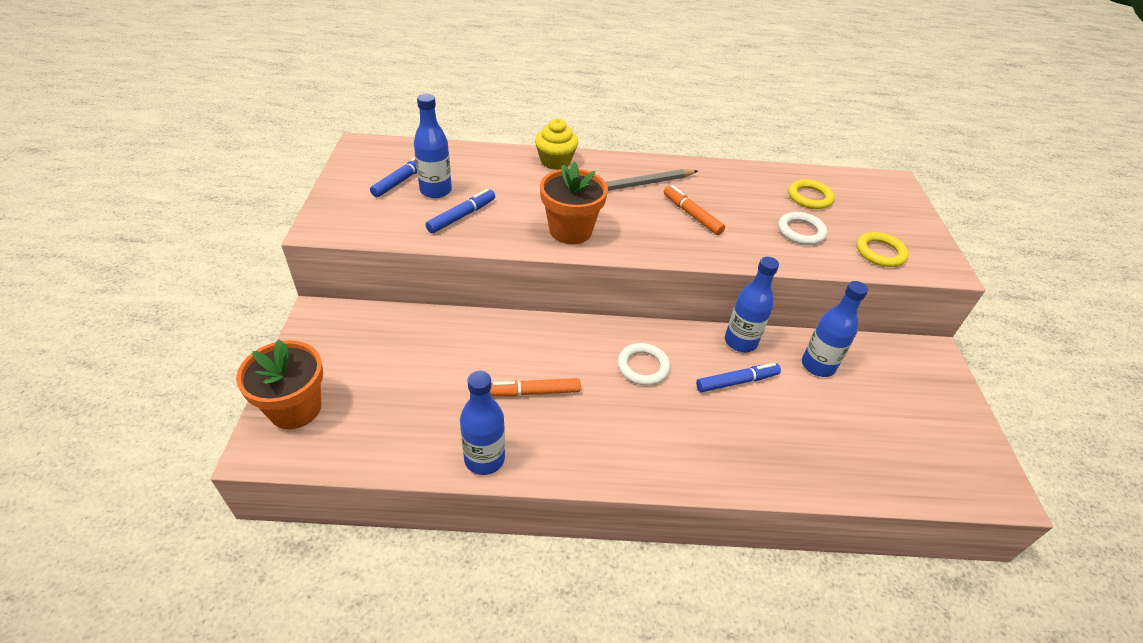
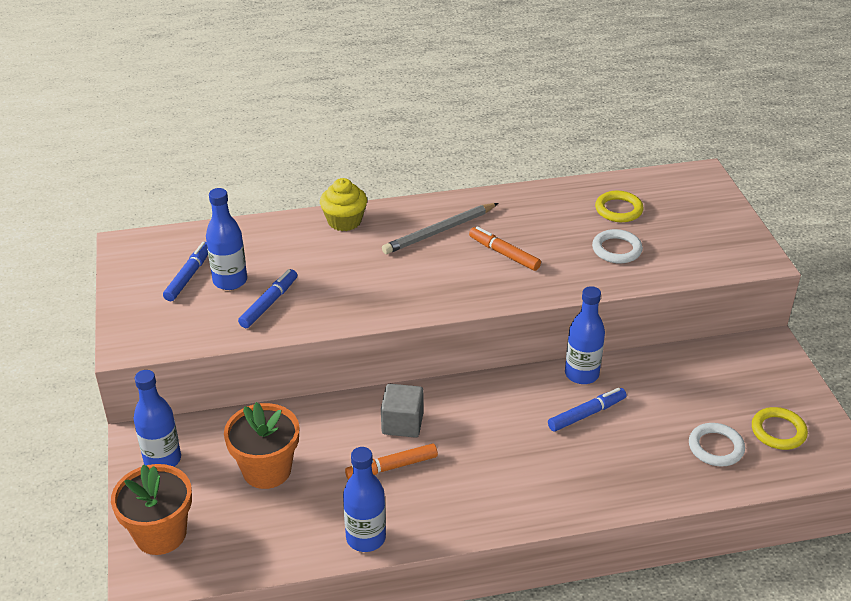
camera: 10 degrees left, 5 degrees down
(557, 352) = (402, 423): none -> grey cube
(570, 230) = (386, 296): orange flower pot -> orange flower pot (267, 470)
(643, 367) = (491, 419): white ring -> white ring (715, 447)
(818, 365) = (661, 382): blue bottle -> blue bottle (162, 459)
(880, 252) = (697, 256): yellow ring -> yellow ring (778, 431)

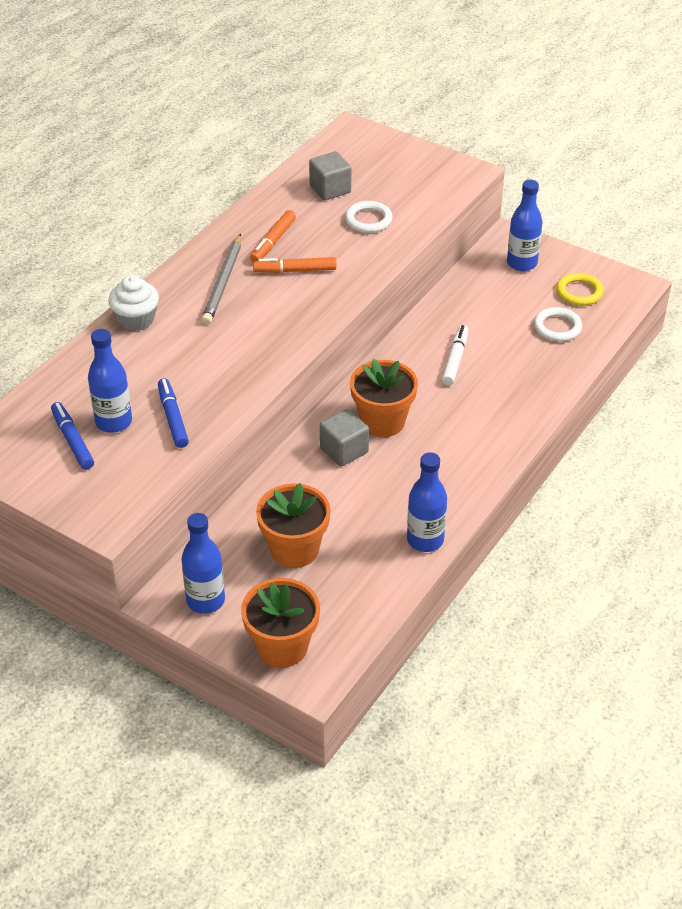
camera: 45 degrees left, 5 degrees up
(344, 221) = (136, 319): yellow cupcake -> white cupcake
(392, 467) = (377, 483): orange marker -> orange marker (273, 241)
(461, 422) = (382, 421): none -> orange flower pot
(581, 374) = (417, 335): blue bottle -> blue bottle (522, 263)
(587, 414) = (455, 359): blue marker -> white marker
(618, 210) = (330, 189): yellow ring -> grey cube

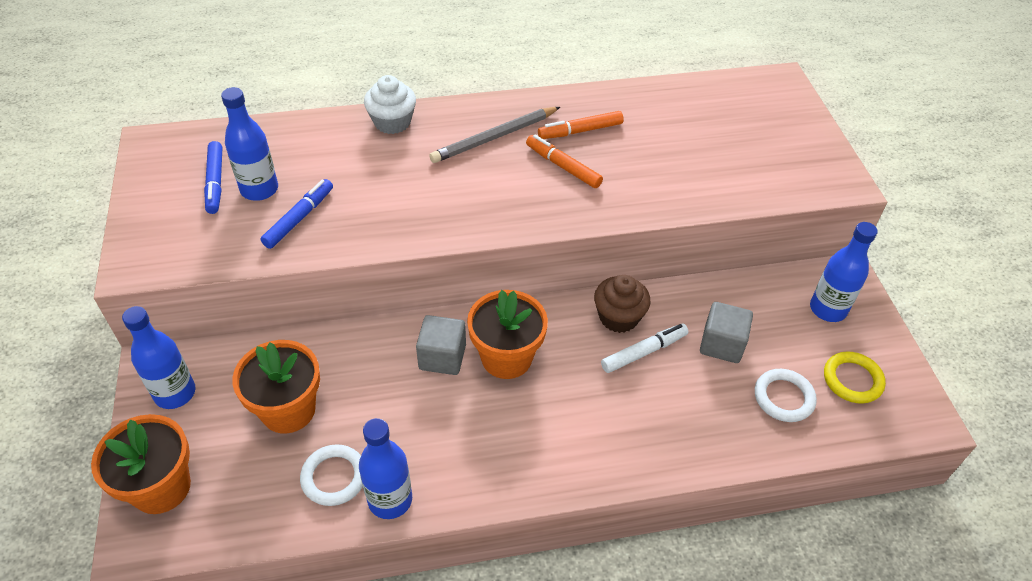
camera: 45 degrees right, 5 degrees up
(73, 440) = (215, 182): blue marker -> blue marker turned 150 degrees clockwise
(330, 189) = (690, 118): grey cube -> grey cube (721, 344)
(368, 220) = (686, 165): white ring -> white ring (334, 477)
(415, 351) = (618, 317): none -> brown cupcake

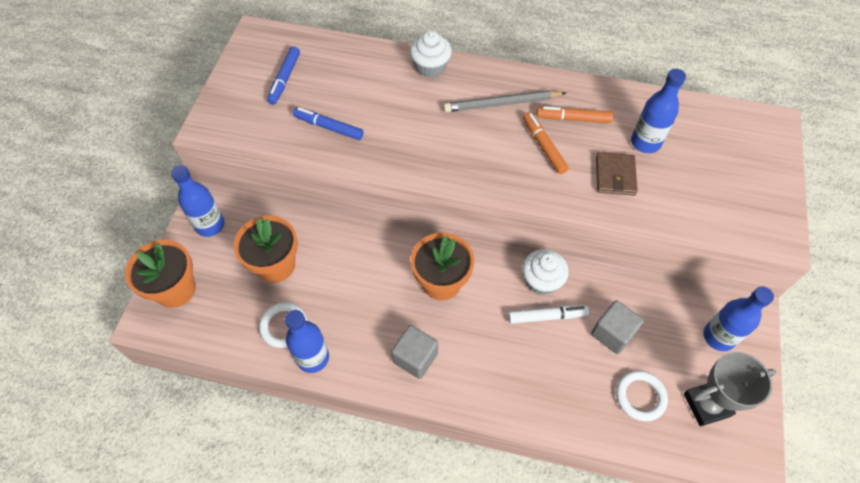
camera: 25 degrees right, 10 degrees up
(259, 189) = (311, 94): blue bottle -> blue bottle (645, 143)
(299, 218) = (328, 127): blue marker -> blue marker turned 120 degrees counterclockwise
(442, 357) = (396, 264): grey cube -> grey cube (415, 357)
(618, 317) = (541, 281): brown cupcake -> white cupcake
(653, 173) = (615, 176): none -> brown wallet
(852, 380) = (706, 404): yellow ring -> grey trophy

